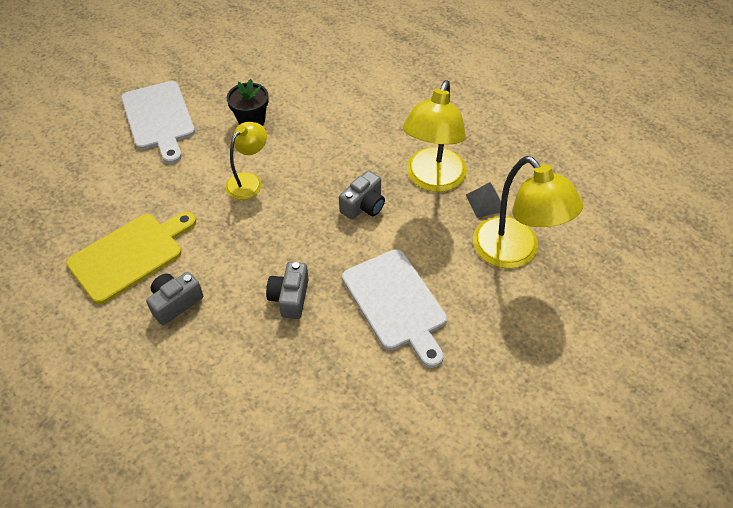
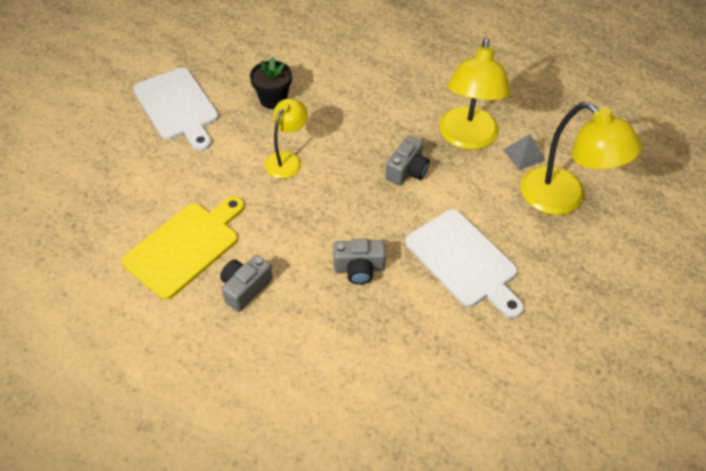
camera: 10 degrees left, 0 degrees up
(290, 297) = (359, 268): grey camera -> grey camera turned 90 degrees counterclockwise

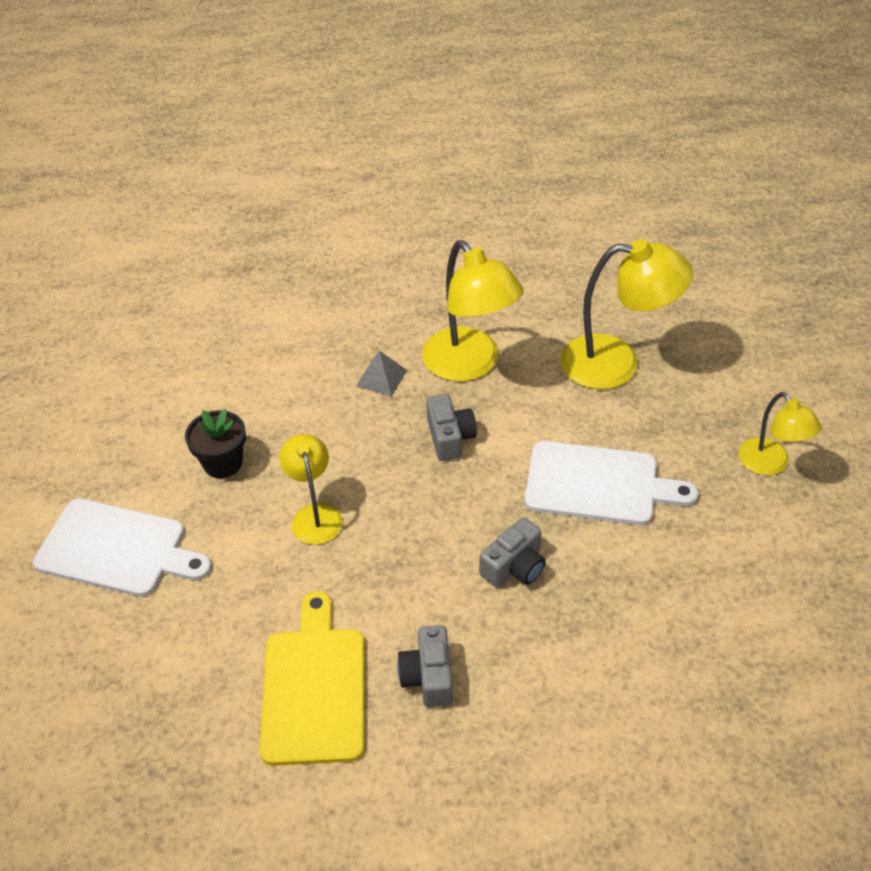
camera: 40 degrees left, 5 degrees down
(523, 155) = (538, 345): grey pyramid -> grey pyramid (381, 378)
(595, 335) = (770, 464): none -> yellow lamp

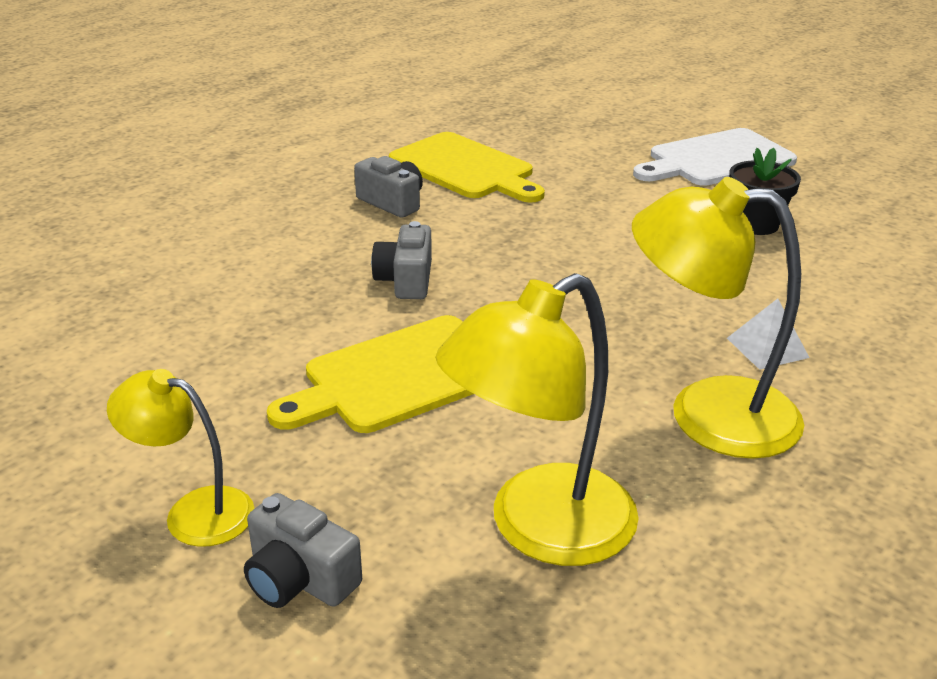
camera: 135 degrees right, 15 degrees down
(315, 515) = (623, 232): yellow lamp -> none
(381, 378) = (767, 347): grey pyramid -> white pyramid
(450, 437) = (609, 336): grey camera -> grey camera (299, 579)
(598, 484) = (400, 377): white cutting board -> yellow cutting board

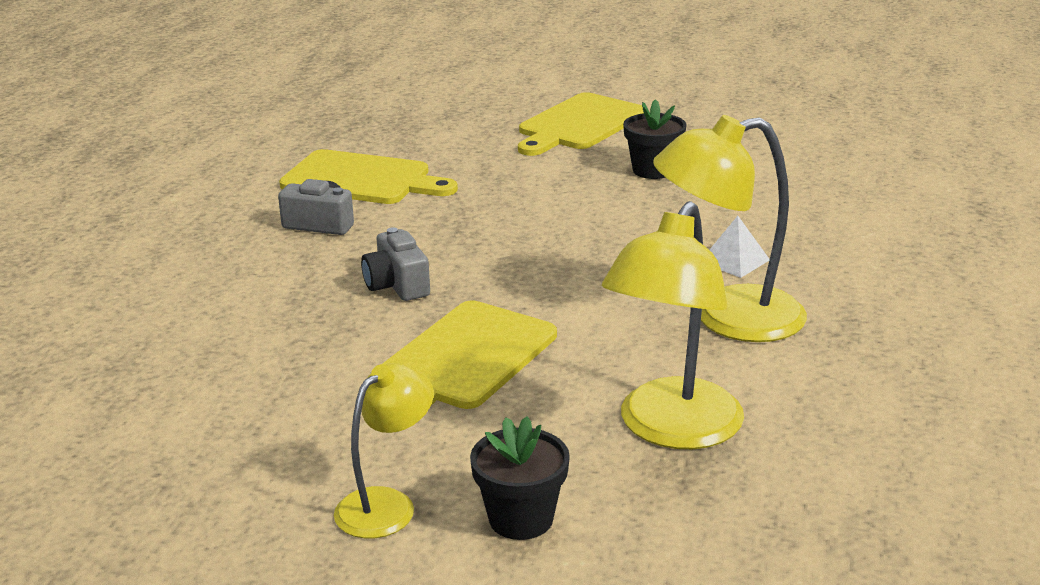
camera: 25 degrees left, 5 degrees down
(194, 512) = (387, 504): yellow lamp -> yellow lamp turned 135 degrees clockwise
(299, 579) = (521, 519): grey camera -> black flower pot
(716, 159) = (579, 124): white cutting board -> yellow cutting board

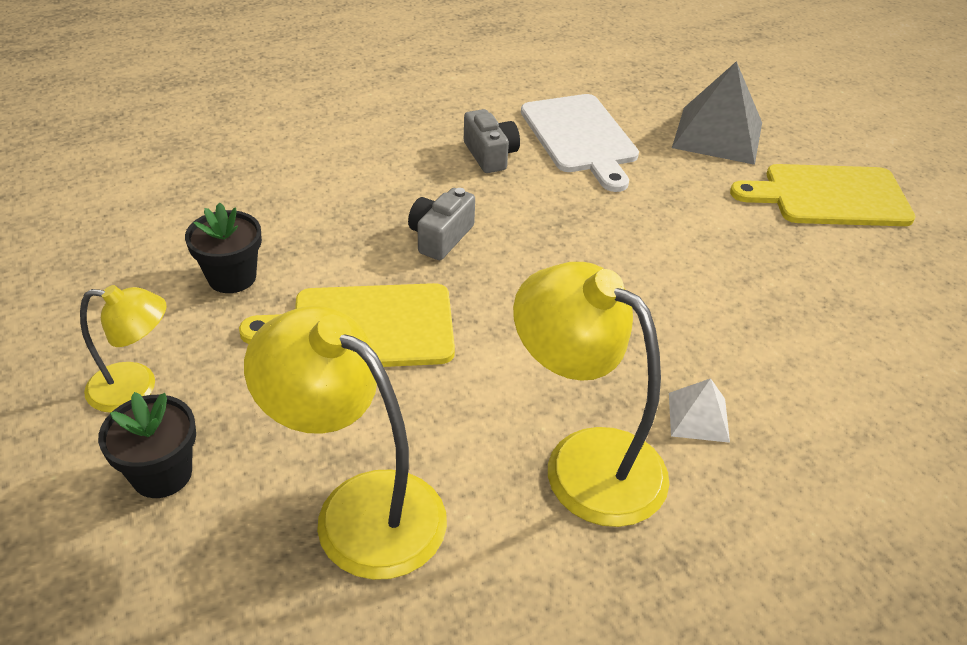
camera: 50 degrees right, 15 degrees up
(362, 179) = (580, 137): yellow cutting board -> white cutting board
(448, 130) = (717, 134): none -> grey pyramid
(653, 170) = (805, 281): black flower pot -> black flower pot (232, 277)
(671, 430) = (359, 509): yellow lamp -> yellow lamp turned 45 degrees clockwise

